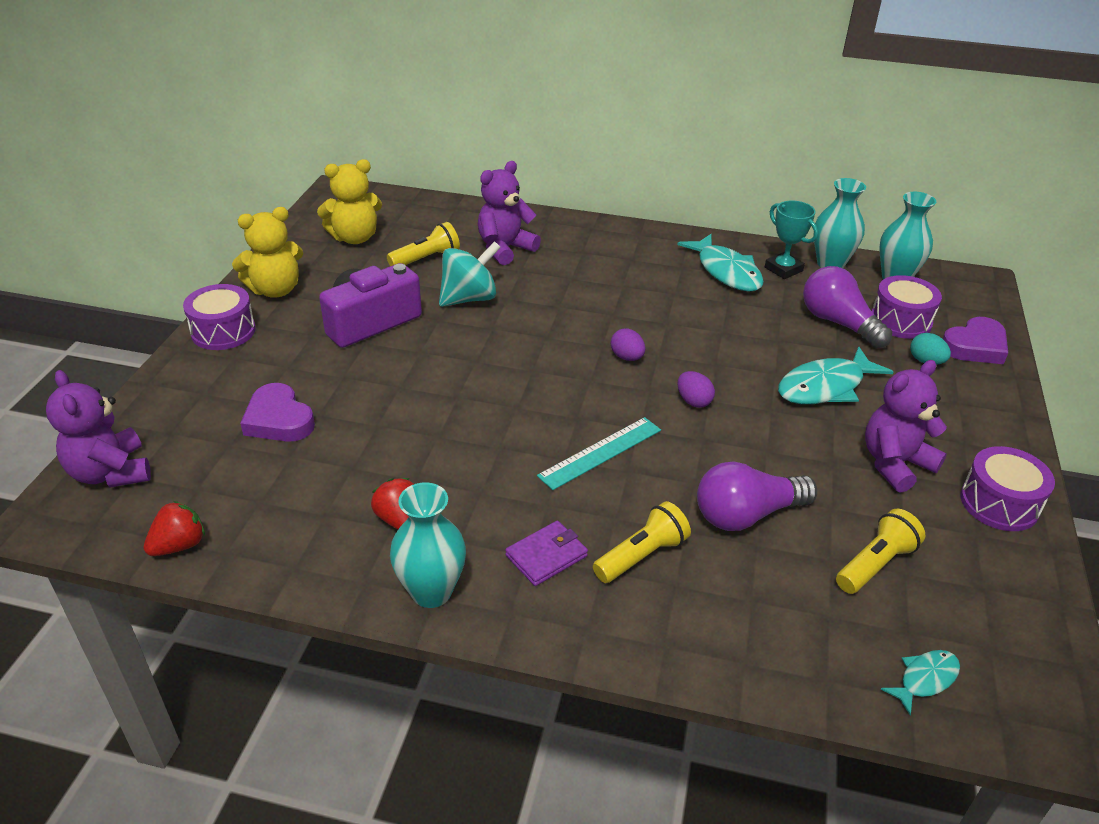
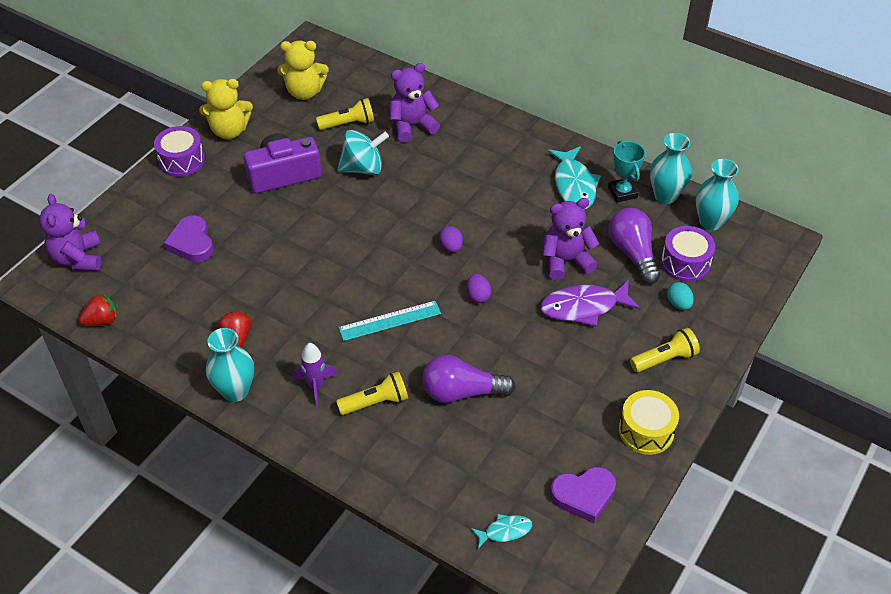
camera: 20 degrees right, 10 degrees up
(546, 556) = (316, 386): purple wallet -> purple rocket
(825, 387) = (584, 307): turquoise fish -> purple fish
(875, 564) = (525, 450): yellow flashlight -> yellow flashlight (664, 359)
(895, 464) = (592, 381): purple teddy bear -> purple teddy bear (566, 261)
(975, 346) = (729, 300): purple heart -> purple heart (583, 495)
(999, 503) = (646, 431): purple drum -> yellow drum

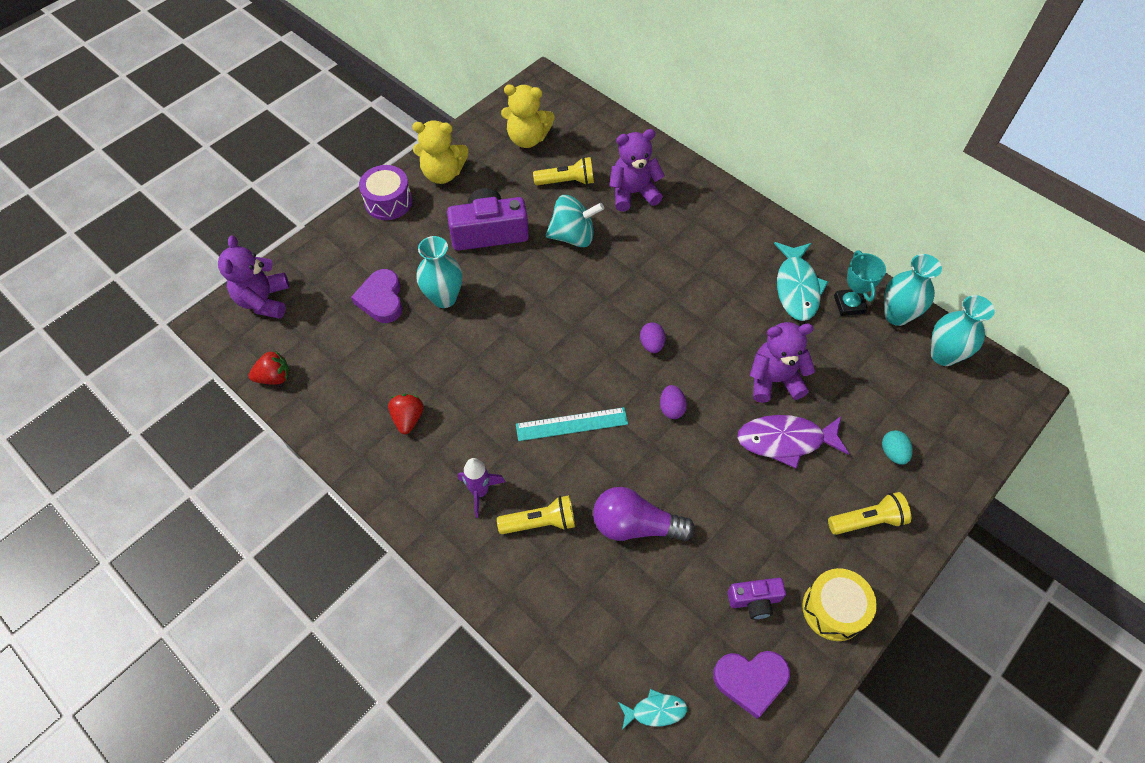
camera: 10 degrees right, 10 degrees up
(235, 391) = (395, 484): turquoise vase -> turquoise vase (444, 298)
(577, 434) = (754, 601): none -> purple camera
(633, 253) = (850, 382): purple light bulb -> none
(685, 263) = (907, 402): purple drum -> none

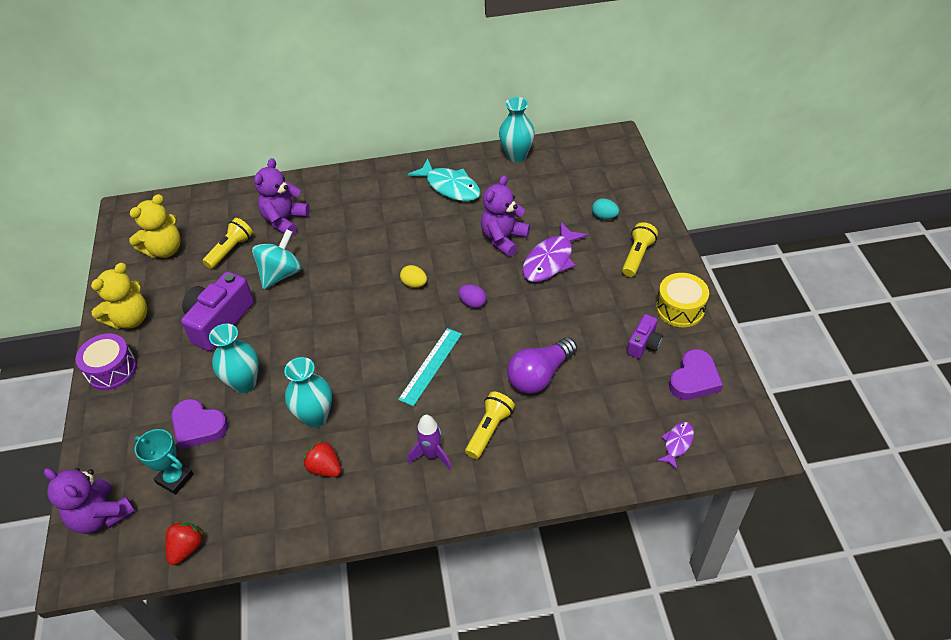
camera: 50 degrees left, 10 degrees down
(651, 344) = (414, 284): purple egg -> yellow egg
(655, 711) = (677, 443): turquoise fish -> purple fish
(849, 304) = (487, 171): turquoise trophy -> turquoise trophy (175, 478)
(943, 355) = (563, 154): turquoise vase -> turquoise vase (315, 417)

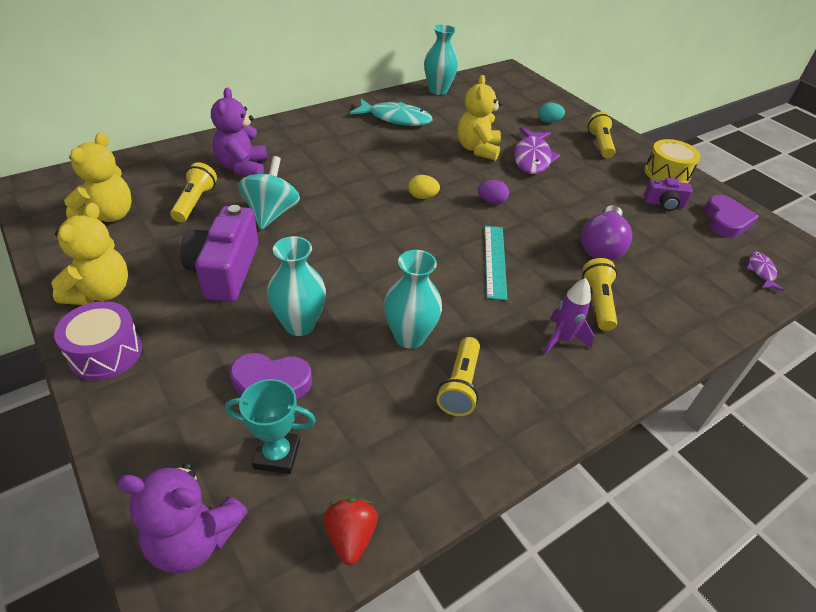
camera: 30 degrees left, 5 degrees down
(325, 468) = (460, 385): red strawberry -> yellow flashlight
(503, 239) = (477, 149): purple teddy bear -> yellow teddy bear
(644, 344) = (664, 204): purple camera -> purple camera turned 90 degrees clockwise

